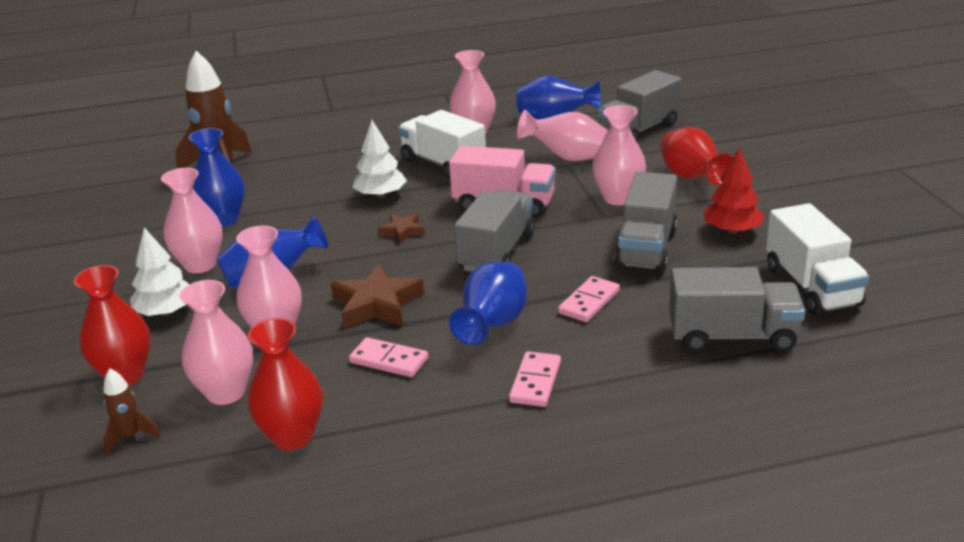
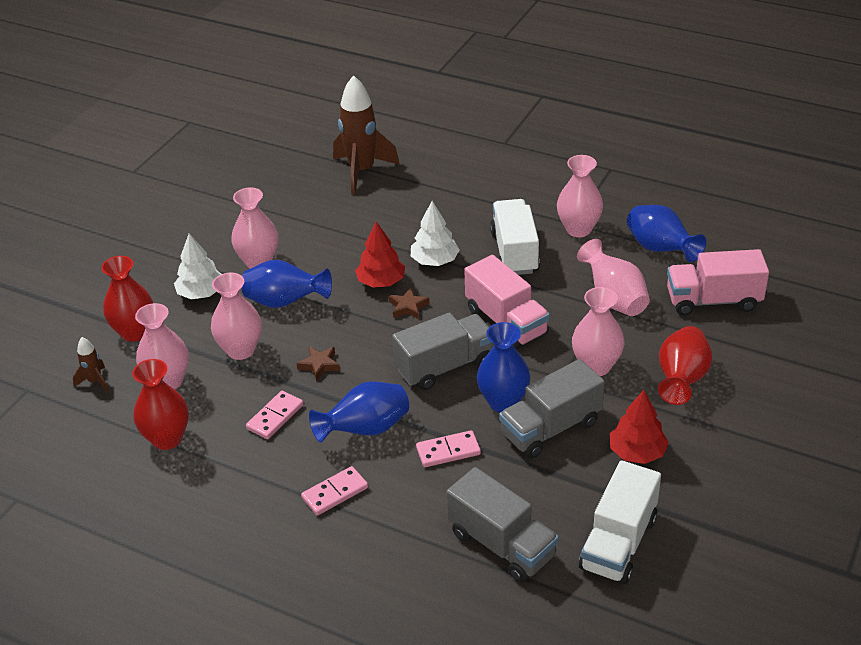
camera: 40 degrees right, 10 degrees up
(224, 220) = (313, 226): blue vase -> blue vase (503, 402)
(351, 227) = (381, 282): none -> red tree
(377, 304) = (319, 365): brown star -> brown star, size x0.56
(389, 360) = (275, 417): pink domino -> pink domino turned 60 degrees clockwise
(639, 130) = (713, 300): grey truck -> pink truck

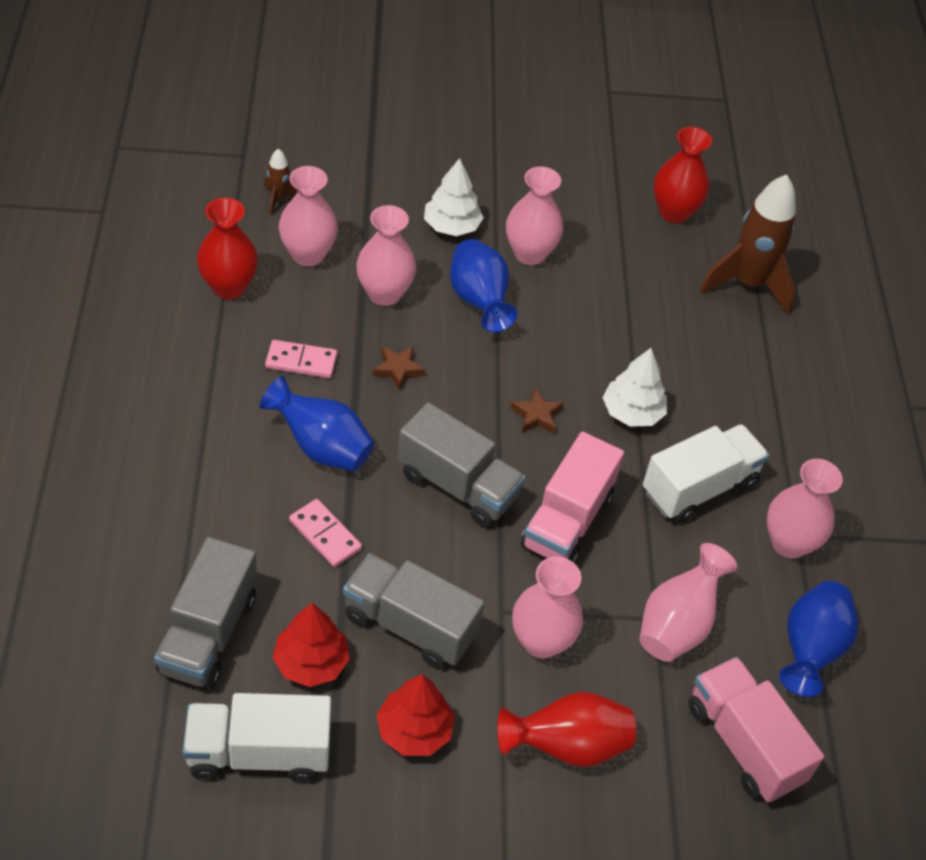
camera: 55 degrees right, 10 degrees up
(134, 332) = (363, 199): red vase -> red vase (674, 212)
(335, 493) = (217, 454): pink domino -> none
(381, 282) = (564, 374): red tree -> red tree (311, 662)
(503, 402) = (429, 563): blue vase -> none

